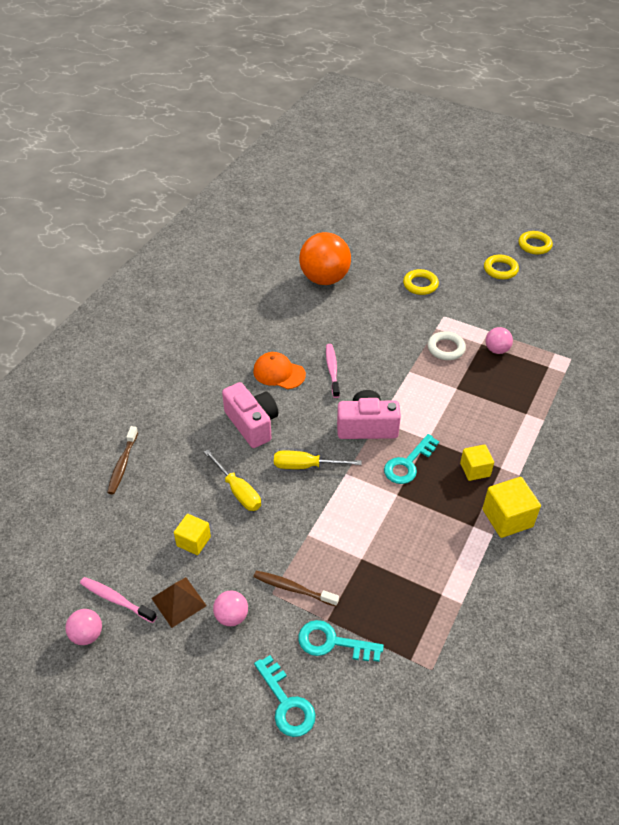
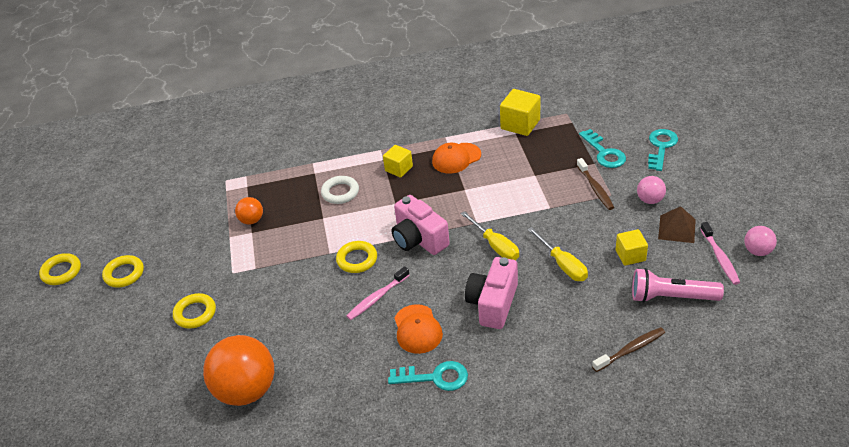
camera: 125 degrees left, 5 degrees down
(127, 528) = (671, 297): none -> pink flashlight
(238, 491) = (563, 264): yellow screwdriver -> yellow screwdriver turned 135 degrees clockwise
(384, 381) = (357, 259): none -> yellow ring
(408, 463) = (430, 199): turquoise key -> turquoise key (435, 377)
(446, 348) = (278, 248): white ring -> white ring (340, 192)
(448, 519) = (456, 158): none -> orange cap
(496, 350) = (252, 220): pink ball -> orange ball
(507, 518) = (424, 137): yellow cube -> yellow cube (520, 124)

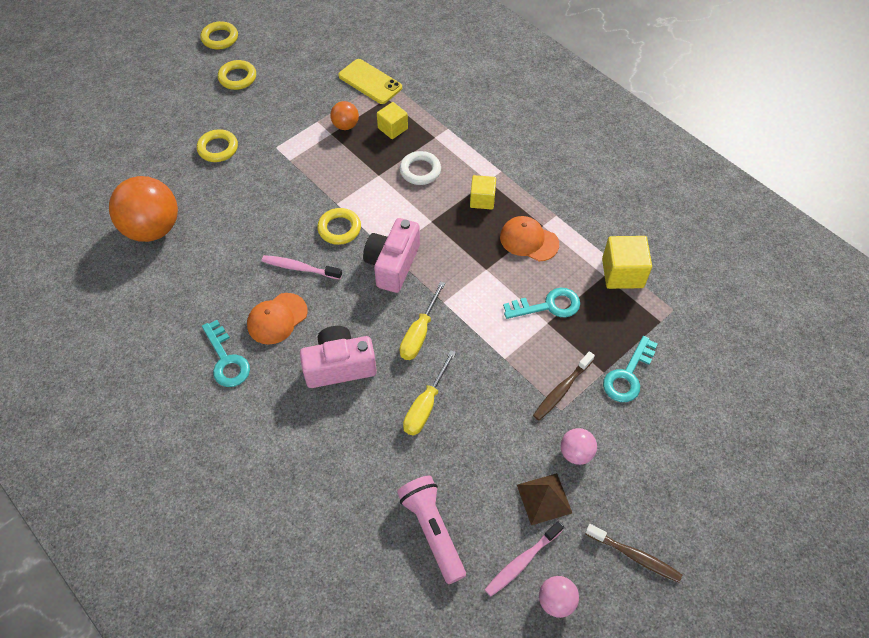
camera: 55 degrees right, 15 degrees up
(219, 190) = (370, 82): none -> yellow phone
(630, 255) = (474, 466): yellow cube -> yellow cube (392, 128)
(630, 350) = (337, 517): brown toothbrush -> brown toothbrush (635, 556)
(661, 147) = (677, 431): turquoise key -> turquoise key (548, 306)

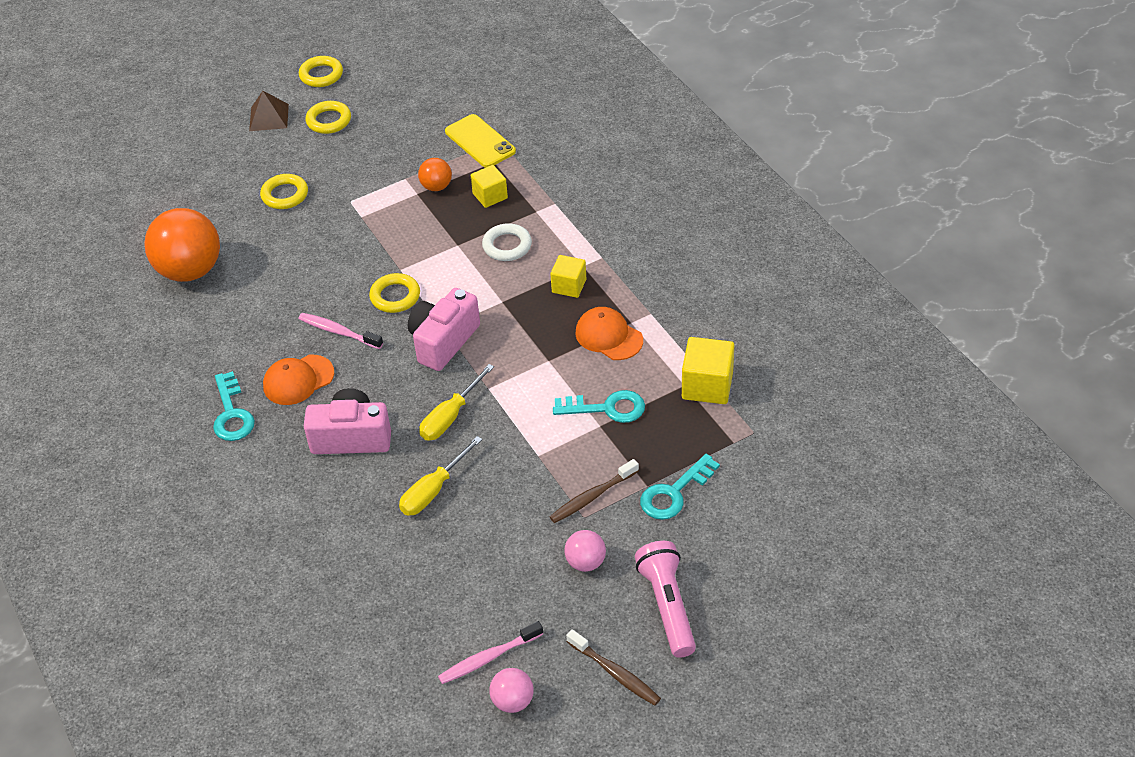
camera: 15 degrees right, 10 degrees down
(432, 531) = (401, 613): pink flashlight -> pink flashlight (667, 606)
(544, 499) = (534, 601): brown pyramid -> brown pyramid (269, 117)

